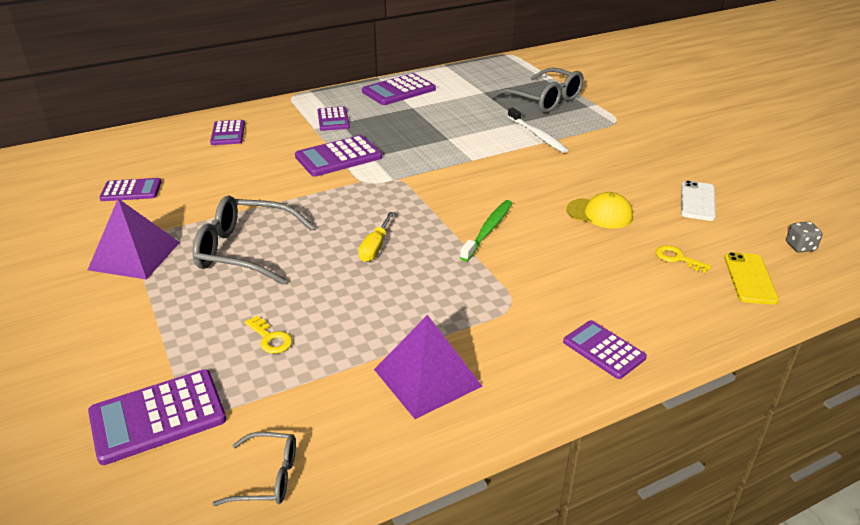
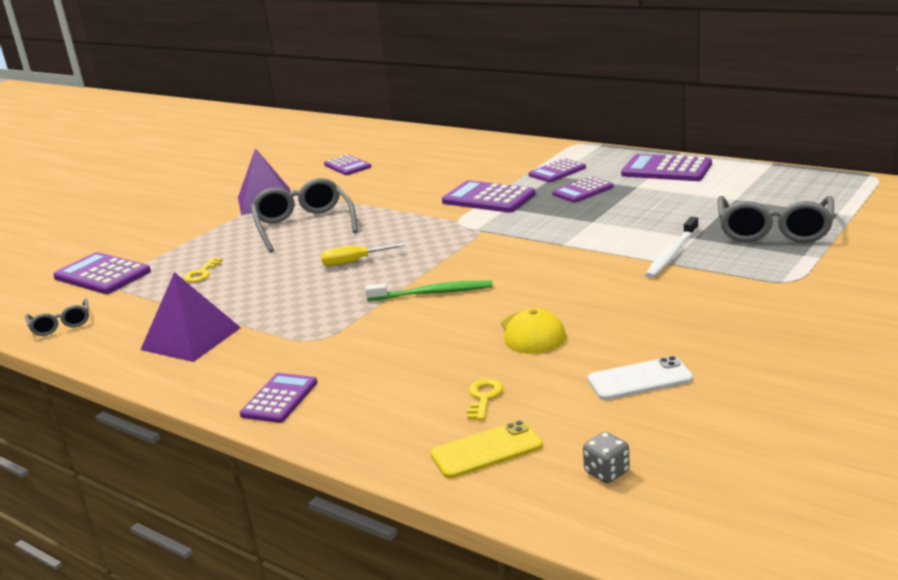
camera: 65 degrees right, 10 degrees down
(228, 133) = (473, 153): purple calculator -> purple calculator (582, 191)

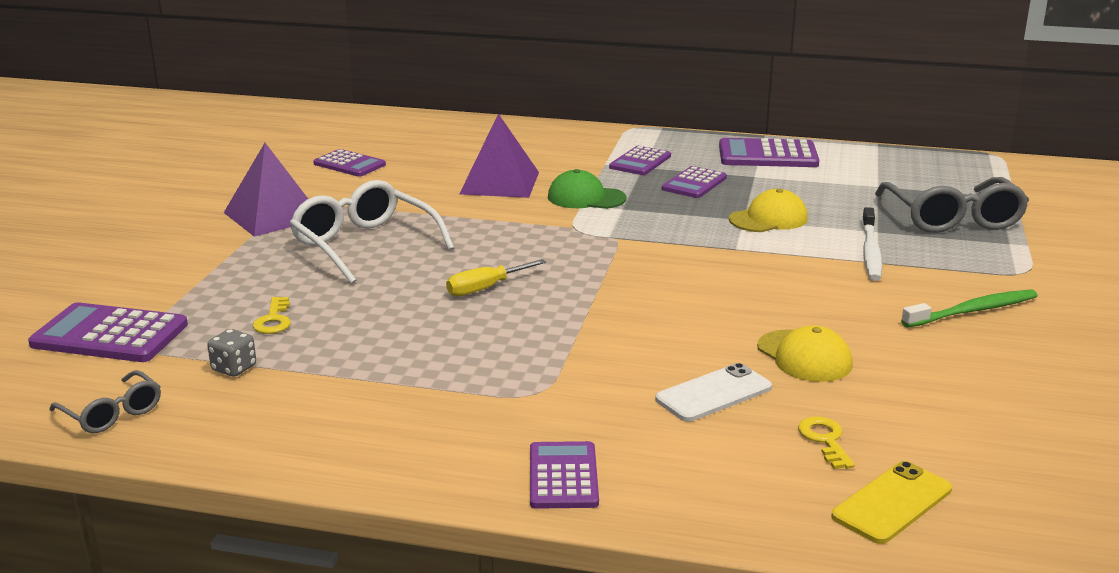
camera: 25 degrees left, 0 degrees up
(191, 338) = (349, 411): purple pyramid -> purple pyramid (499, 183)
(303, 225) = (364, 245): grey glasses -> white glasses
(433, 293) = (633, 319): green toothbrush -> green toothbrush (973, 311)
(488, 198) = (586, 198): purple calculator -> green cap
(606, 472) = (1049, 507): grey dice -> grey dice (234, 368)
(613, 222) = (768, 219): none -> yellow cap
(639, 379) = (978, 397): white phone -> white phone (713, 393)

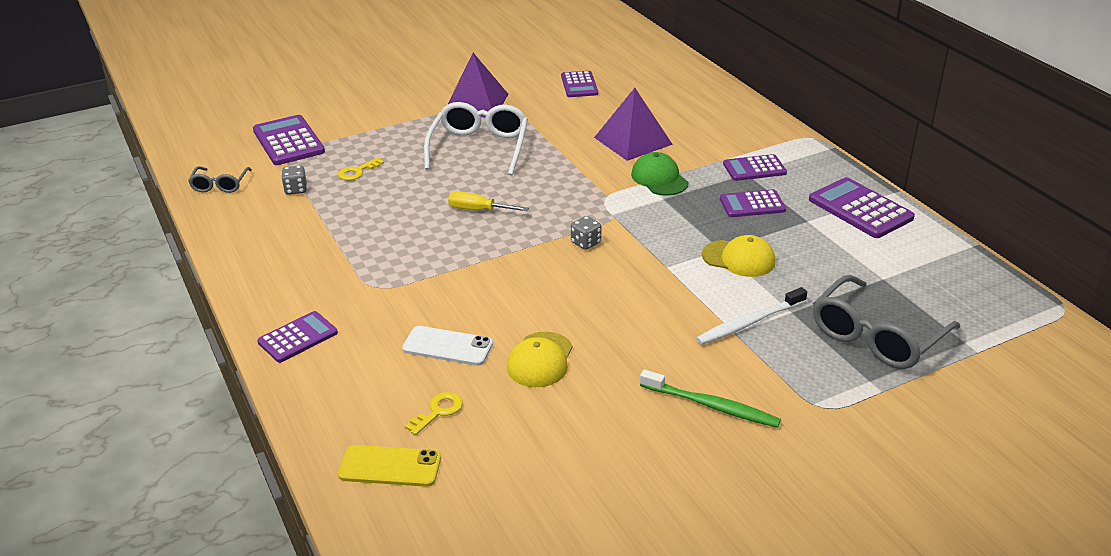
camera: 50 degrees right, 10 degrees up
(637, 264) = (586, 243): none -> grey dice

